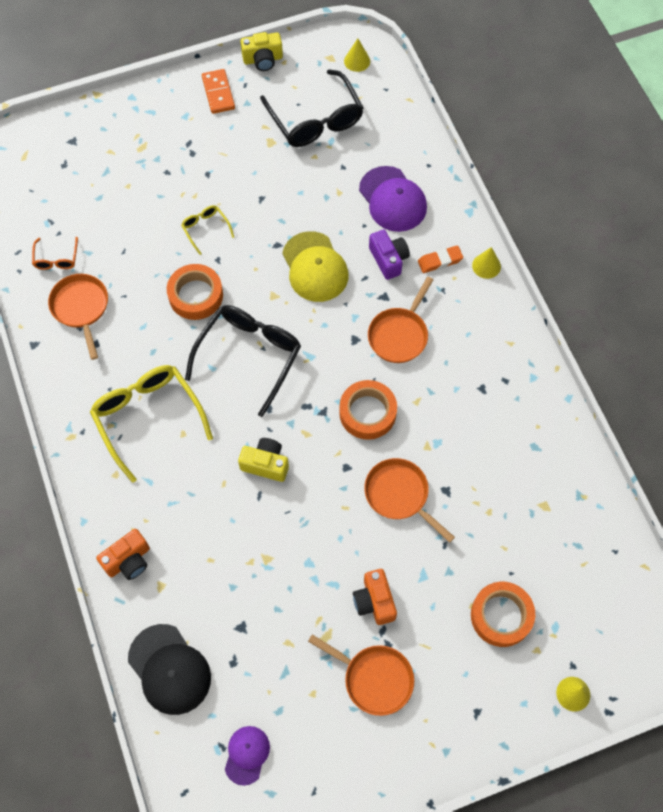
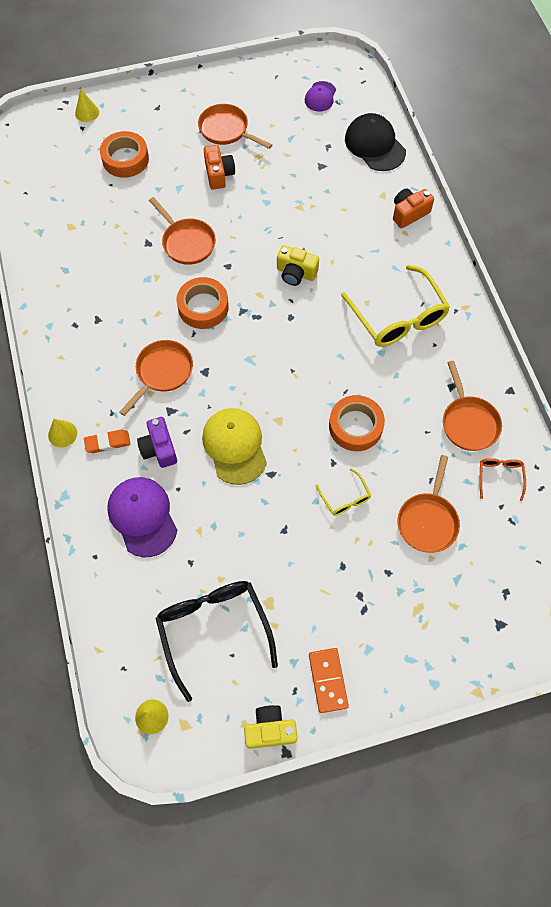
camera: 175 degrees left, 0 degrees up
(128, 216) = (428, 520): none -> orange pan
(249, 356) = (305, 364): black glasses -> none

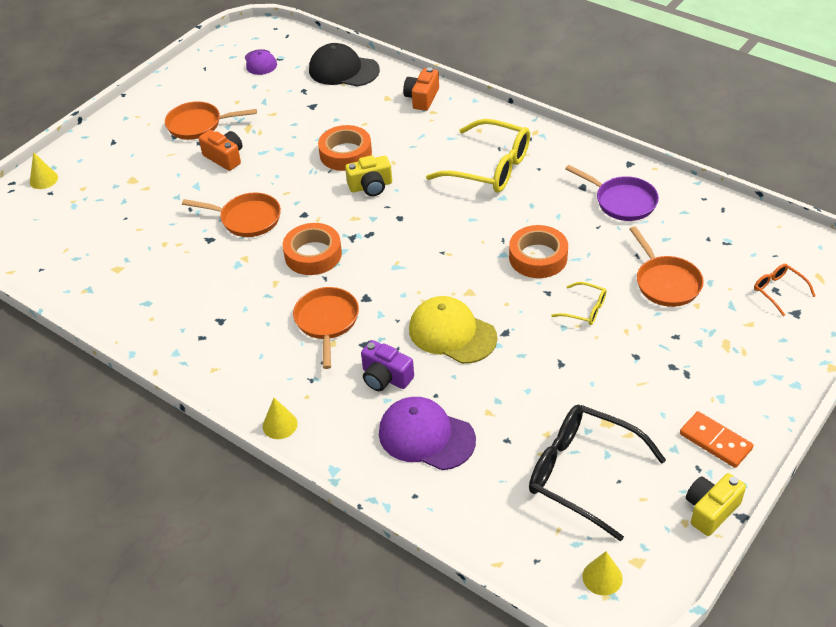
camera: 35 degrees left, 20 degrees down
(108, 443) = (332, 403): orange eraser -> none
(125, 159) = (120, 192): orange tape -> orange tape (345, 153)
(468, 422) = (622, 201): orange pan -> purple pan
(499, 477) = (685, 221): orange glasses -> orange glasses (778, 291)

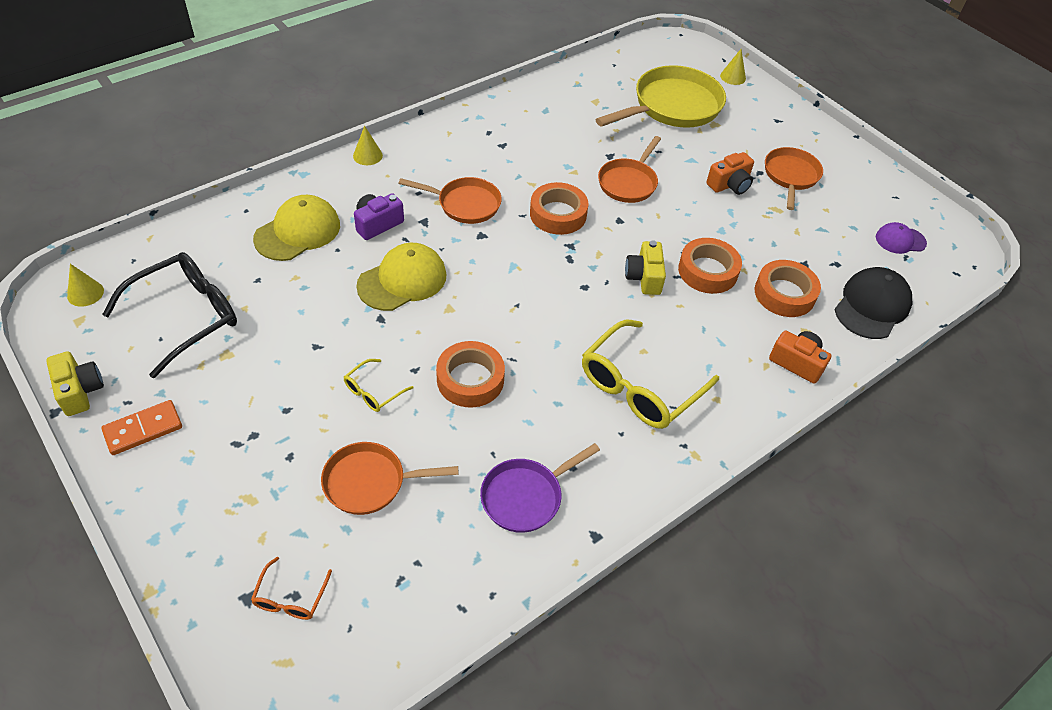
camera: 100 degrees right, 5 degrees up
(110, 212) = (672, 106): none -> yellow pan
(352, 112) = (784, 294): none -> orange tape
(426, 436) = (298, 232): purple cap -> yellow cap
(778, 291) = (290, 597): orange glasses -> orange glasses turned 120 degrees clockwise

